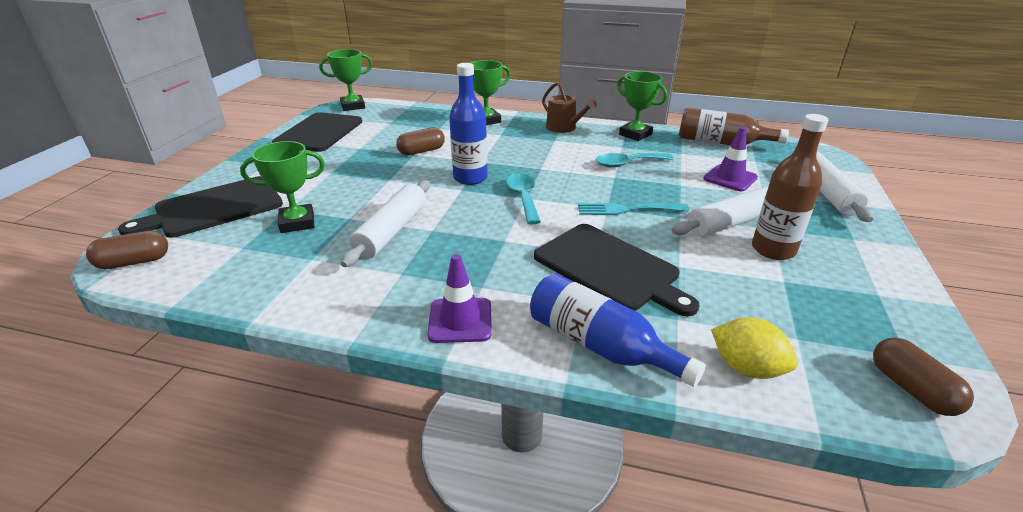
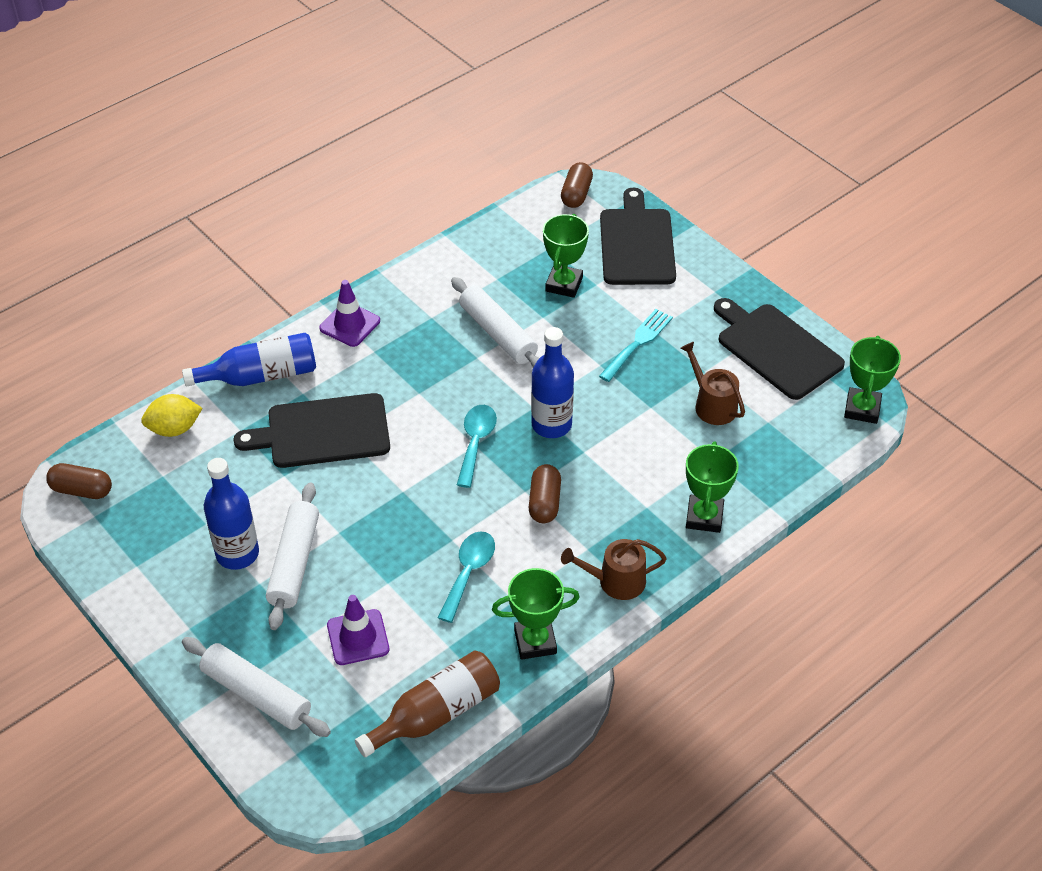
camera: 125 degrees right, 15 degrees up
(391, 138) = (712, 405): none -> brown watering can
(421, 151) = (652, 415): brown capsule -> brown capsule (544, 502)
(523, 198) = (476, 442): turquoise spoon -> turquoise spoon turned 105 degrees counterclockwise
(627, 209) = (386, 503): turquoise fork -> turquoise fork (637, 343)
(773, 250) = (237, 554): brown bottle -> blue bottle

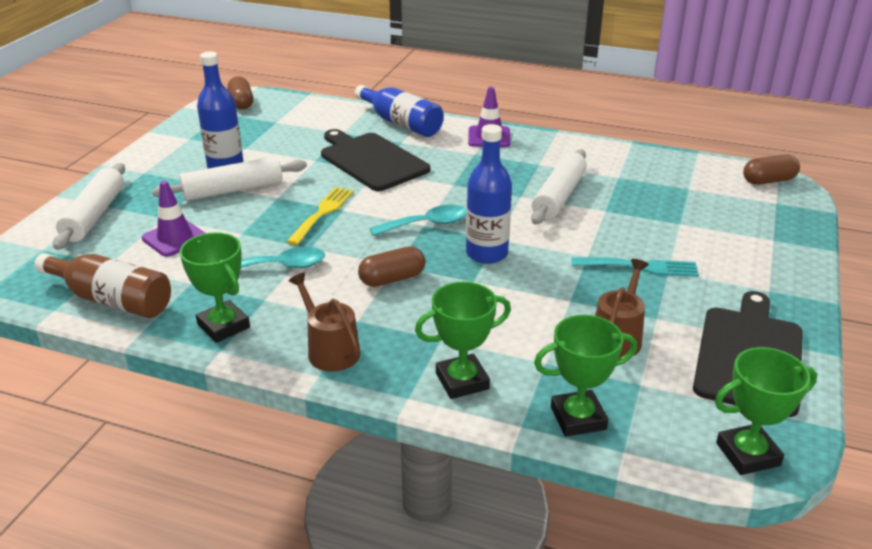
camera: 60 degrees right, 15 degrees down
(174, 429) = (322, 112): yellow lemon -> none
(397, 508) = (322, 213): none -> yellow fork
(564, 284) = (656, 208): green trophy -> green trophy (578, 418)
(637, 243) = (760, 227): black cutting board -> none

